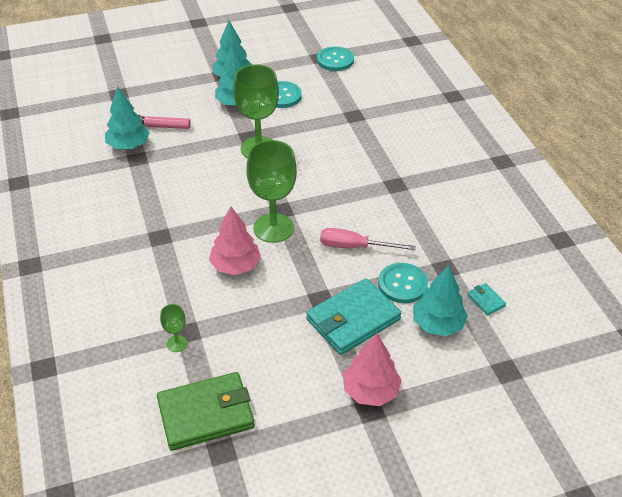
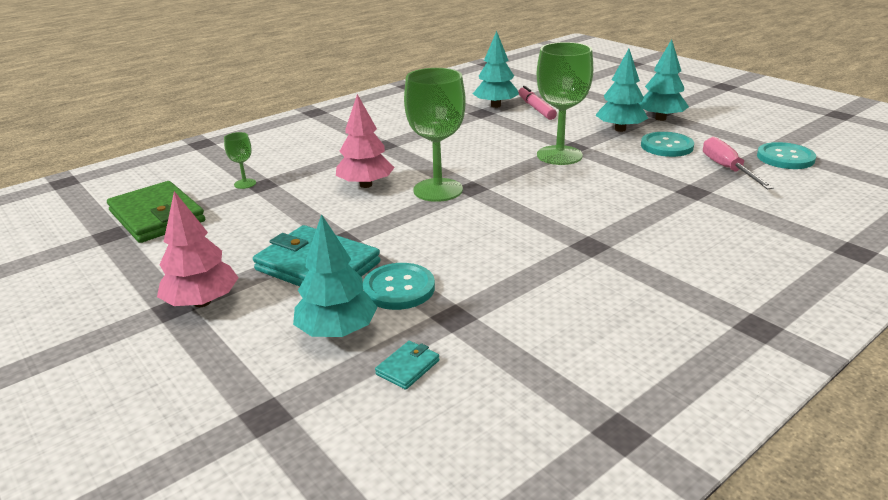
camera: 70 degrees right, 15 degrees down
(355, 247) = (444, 242): pink screwdriver -> pink screwdriver (727, 169)

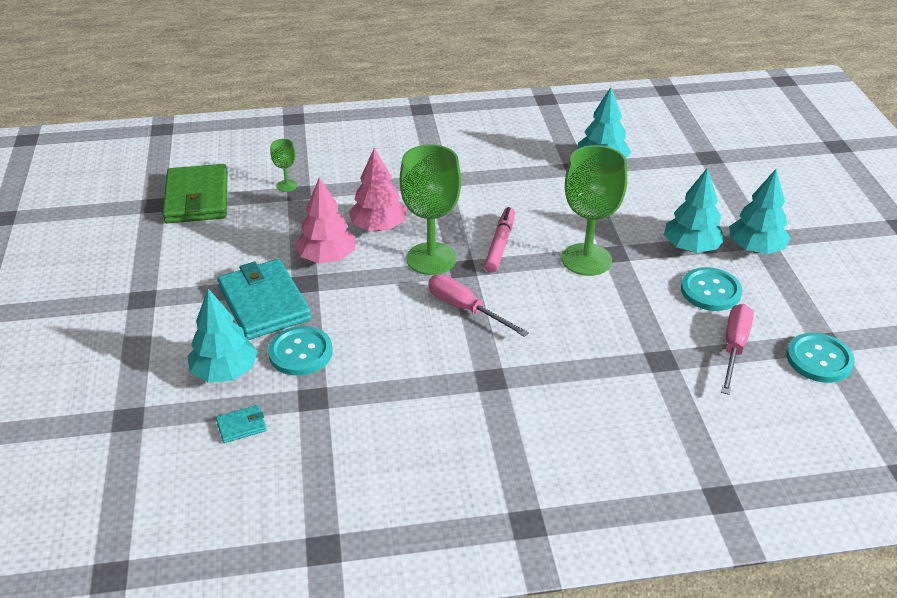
camera: 30 degrees right, 10 degrees up
(202, 302) = (163, 302): pink tree -> pink tree (327, 258)
(508, 210) = (465, 309): none -> pink screwdriver
(536, 108) = (639, 182): pink marker -> pink marker (500, 245)

